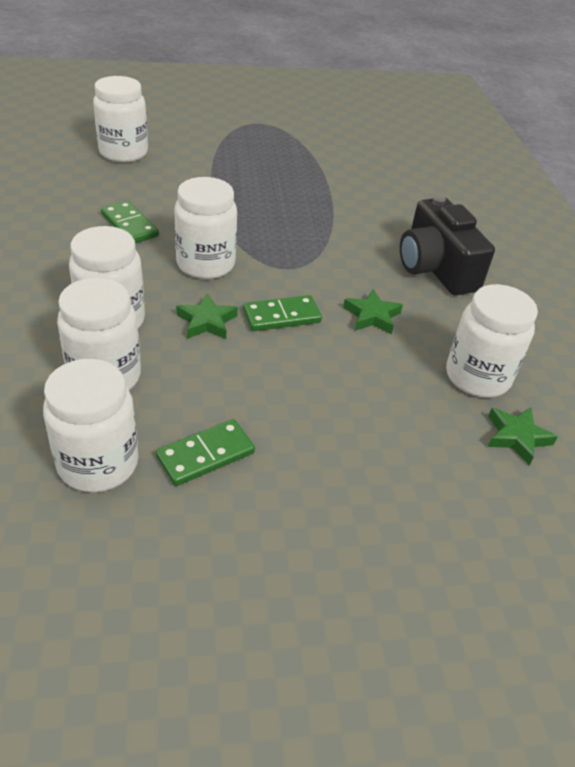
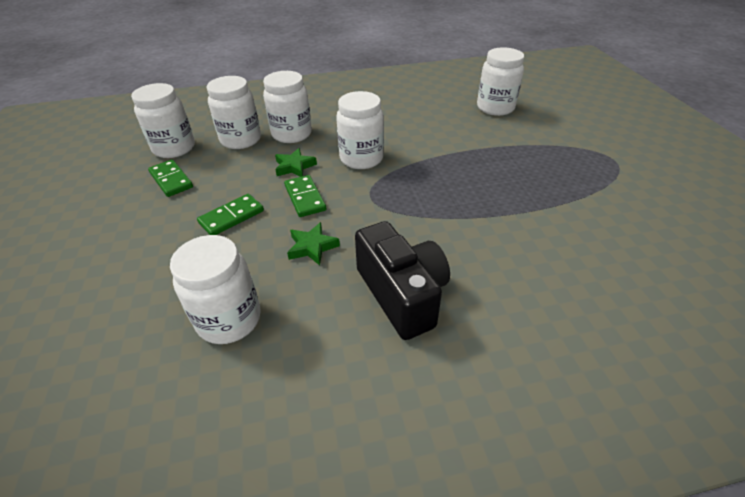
camera: 90 degrees right, 0 degrees up
(130, 225) = (397, 124): green domino -> green domino (232, 217)
(435, 268) = (402, 294): black camera -> black camera turned 90 degrees clockwise
(516, 437) = (147, 344): green star -> none

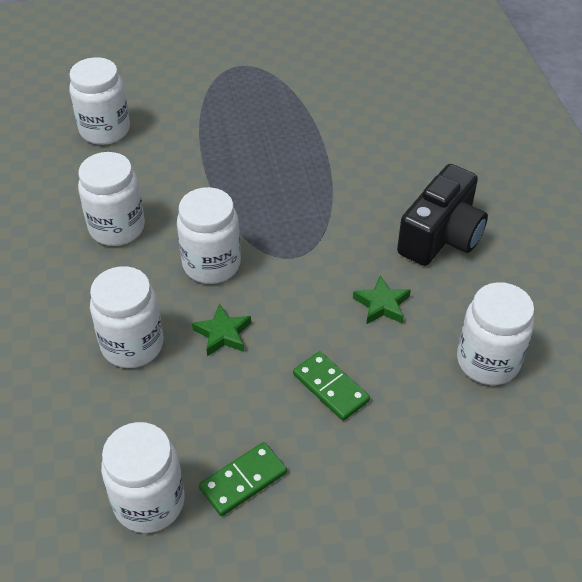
camera: 90 degrees left, 5 degrees up
(241, 140) = (138, 410): white jar -> white jar (117, 228)
(305, 198) = (294, 317): green domino -> none
(402, 294) = (441, 236): black camera -> black camera turned 150 degrees clockwise

